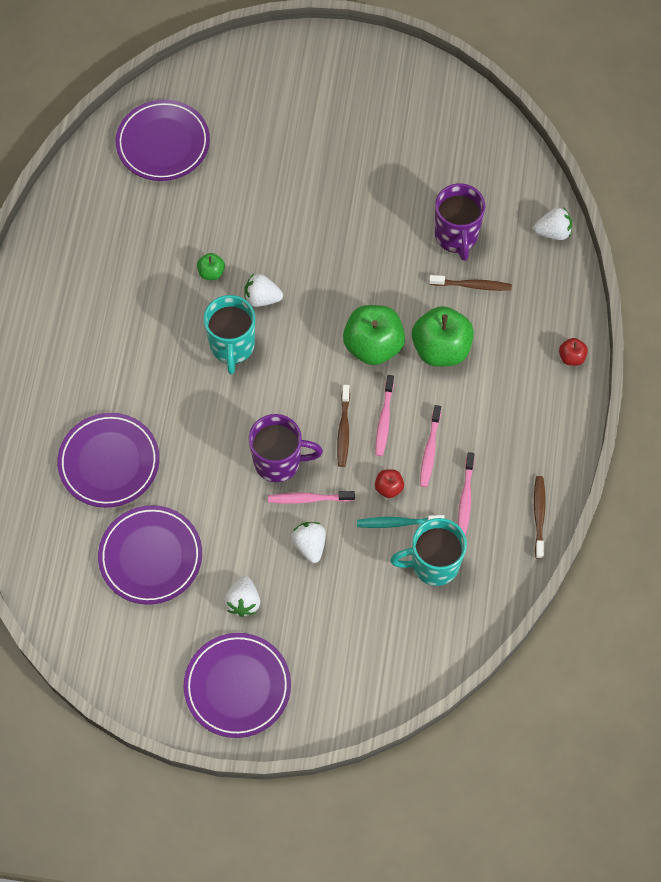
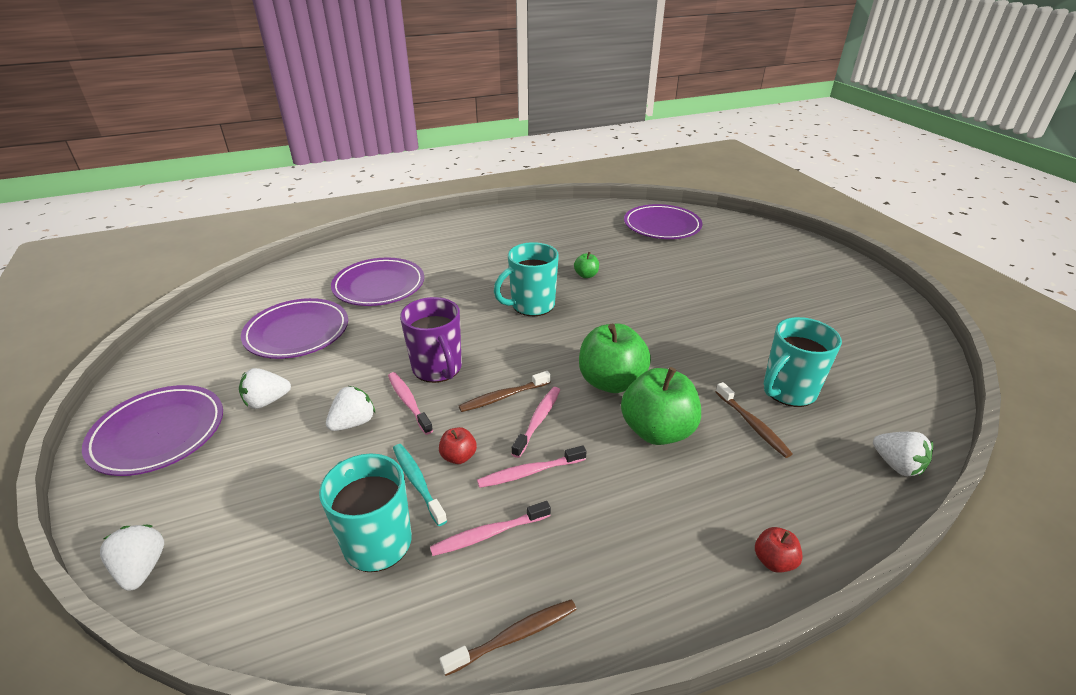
camera: 60 degrees right, 30 degrees down
(262, 298) = (590, 304): white strawberry -> white strawberry (142, 568)
(384, 419) = (538, 421): pink toothbrush -> pink toothbrush turned 135 degrees clockwise
(456, 236) = (788, 391): purple mug -> turquoise mug

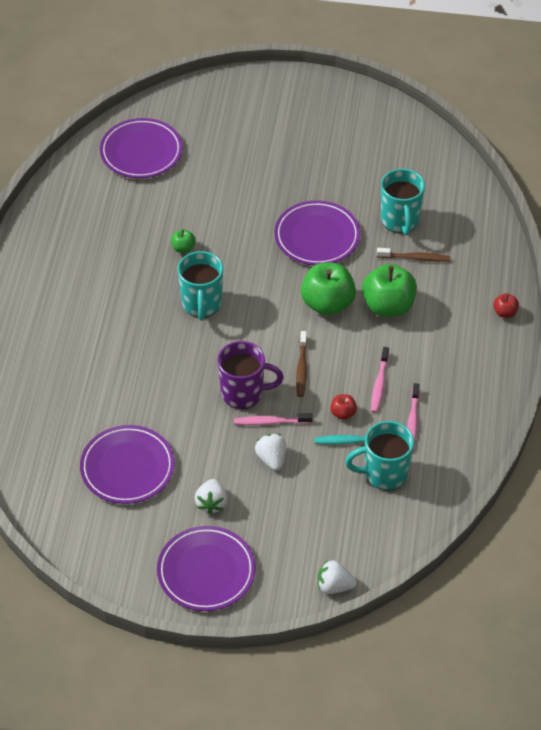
camera: 60 degrees left, 15 degrees up
(379, 286) = (90, 393): purple plate -> purple plate (317, 236)
(514, 636) = (479, 435): brown toothbrush -> none
(538, 421) = (338, 360): pink toothbrush -> none
(896, 465) = (485, 218): white strawberry -> none

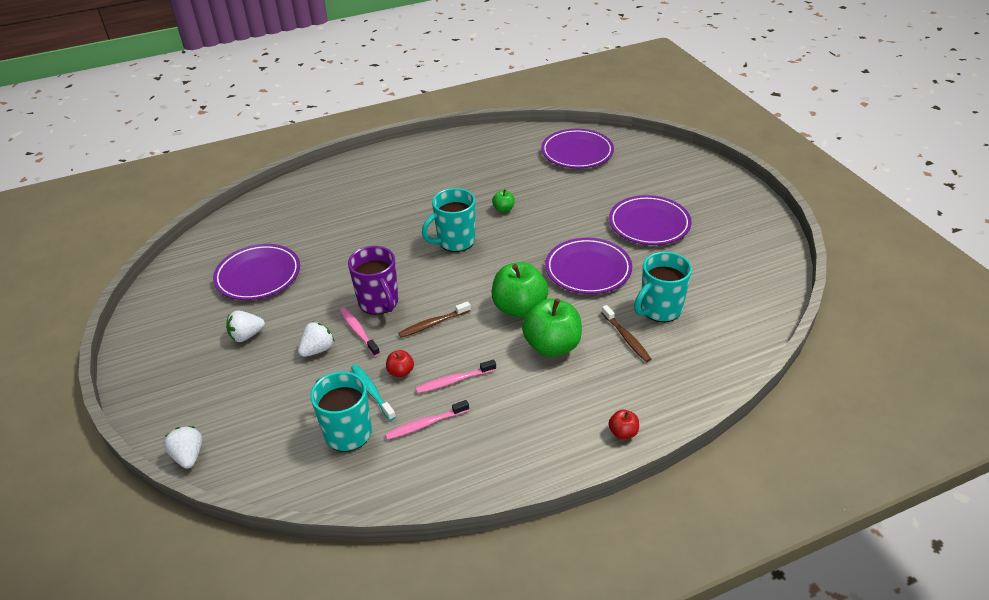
camera: 60 degrees right, 10 degrees down
(206, 571) = (169, 364): purple plate -> purple plate (649, 224)

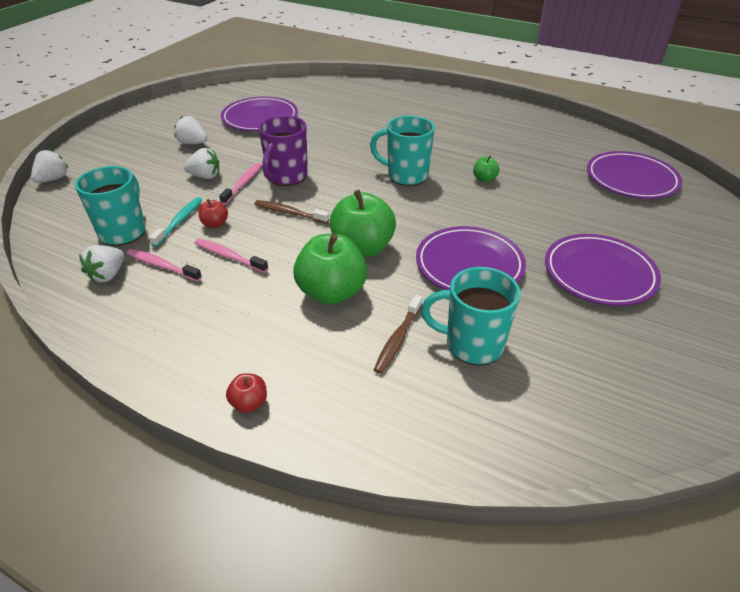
camera: 50 degrees right, 0 degrees up
(403, 462) = (108, 275): none -> white strawberry

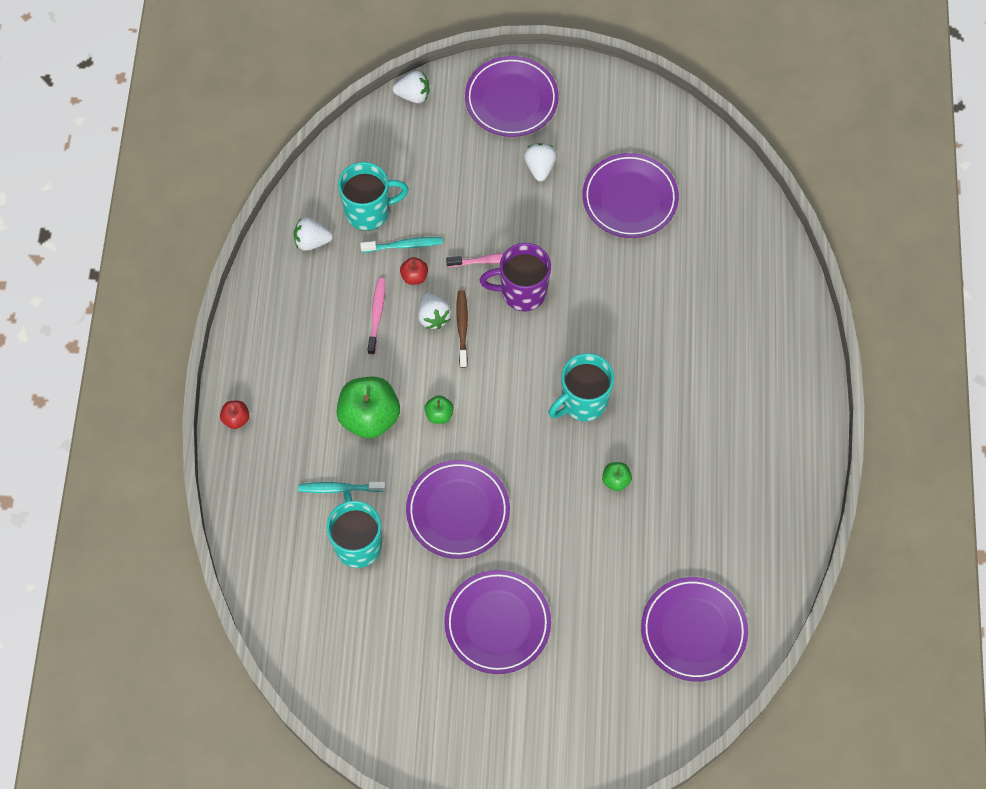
camera: 65 degrees right, 25 degrees up
(123, 140) = (511, 99): none -> purple plate
(162, 266) = (341, 273): pink toothbrush -> none
(205, 176) = (485, 219): white strawberry -> white strawberry (433, 317)
(362, 248) = (439, 414): green apple -> green apple, size x0.46
(398, 339) = (340, 488): brown toothbrush -> turquoise toothbrush
(406, 175) = (582, 402): turquoise mug -> turquoise mug turned 120 degrees counterclockwise

